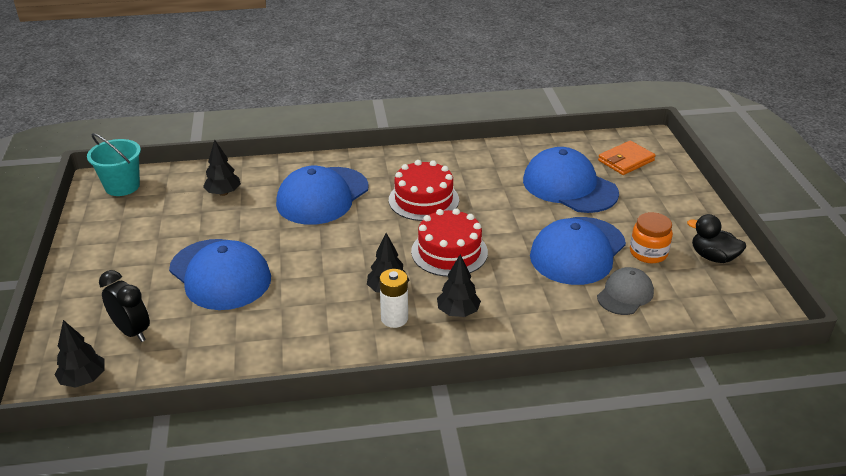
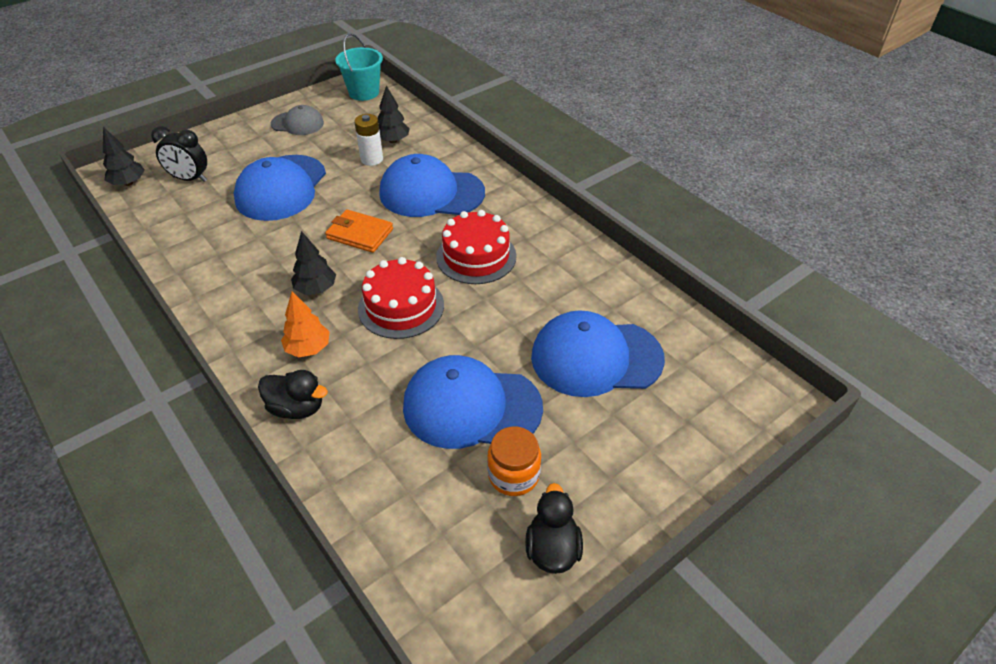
camera: 60 degrees right, 10 degrees up
(132, 331) = (189, 179): black clock -> black clock turned 90 degrees clockwise
(394, 318) = (276, 309): white battery -> white battery (372, 159)
(458, 312) = (308, 348): black tree -> orange tree
(520, 334) = (297, 408): none -> black duck
(569, 186) = (596, 357): blue cap -> blue cap turned 105 degrees counterclockwise
(625, 294) = (416, 476): grey cap -> grey cap (297, 123)
(626, 160) = (702, 391): orange wallet -> orange wallet (360, 234)

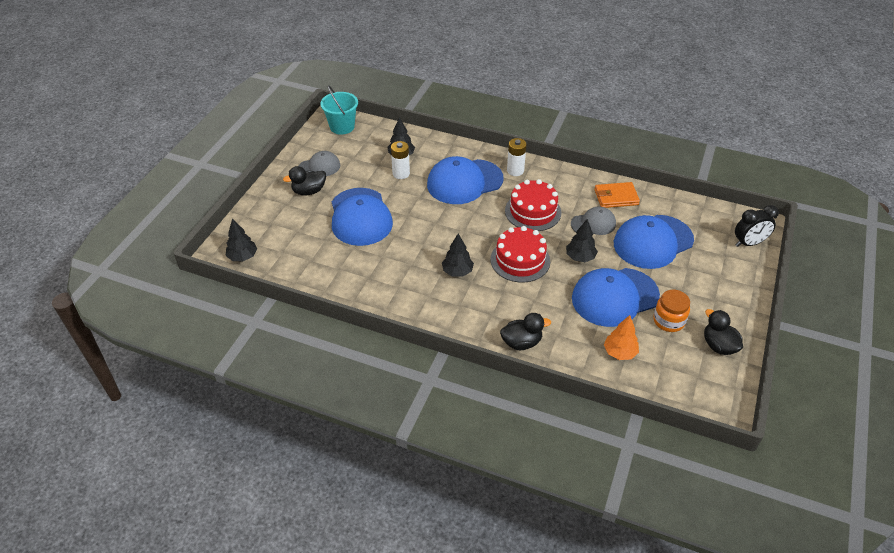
camera: 30 degrees left, 0 degrees up
(189, 179) = (286, 236): black clock -> black clock (749, 243)
(261, 143) = (309, 191): none -> black duck
(308, 348) = (492, 308): orange tree -> orange tree (619, 352)
(360, 234) = (447, 226): orange wallet -> orange wallet (616, 197)
(478, 335) = (580, 257): none -> black tree
(503, 202) = (515, 170): none -> white battery
(537, 301) = (593, 224): none -> grey cap

